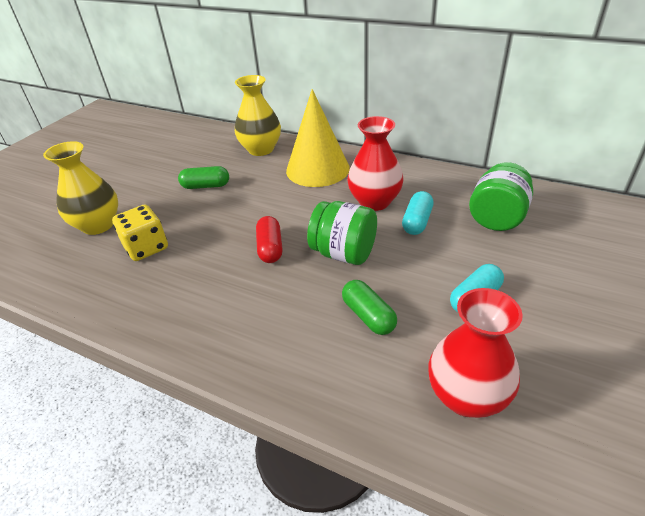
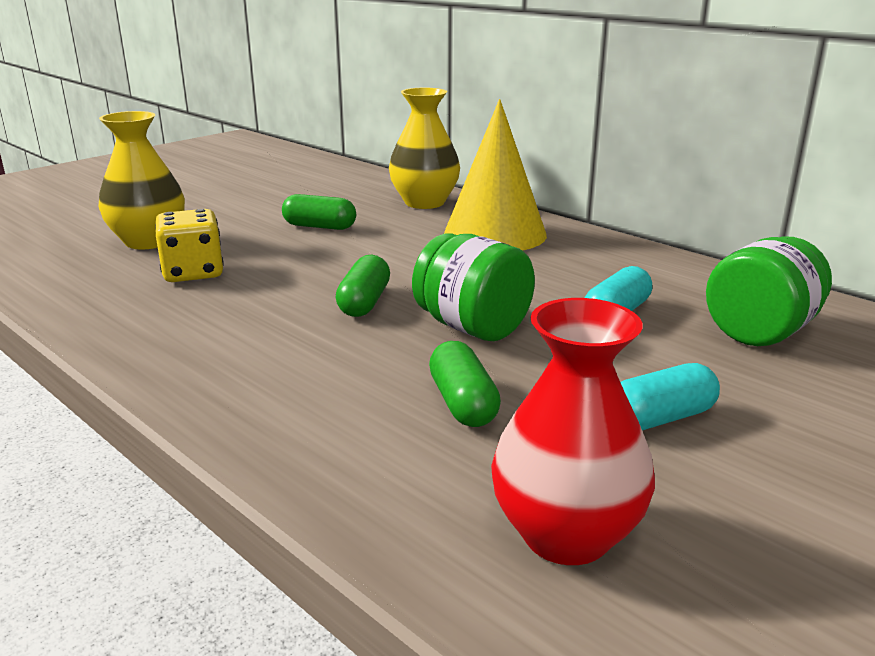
camera: 15 degrees right, 15 degrees down
(270, 248) = (364, 302): red capsule -> green capsule
(374, 202) = (560, 281): red vase -> none

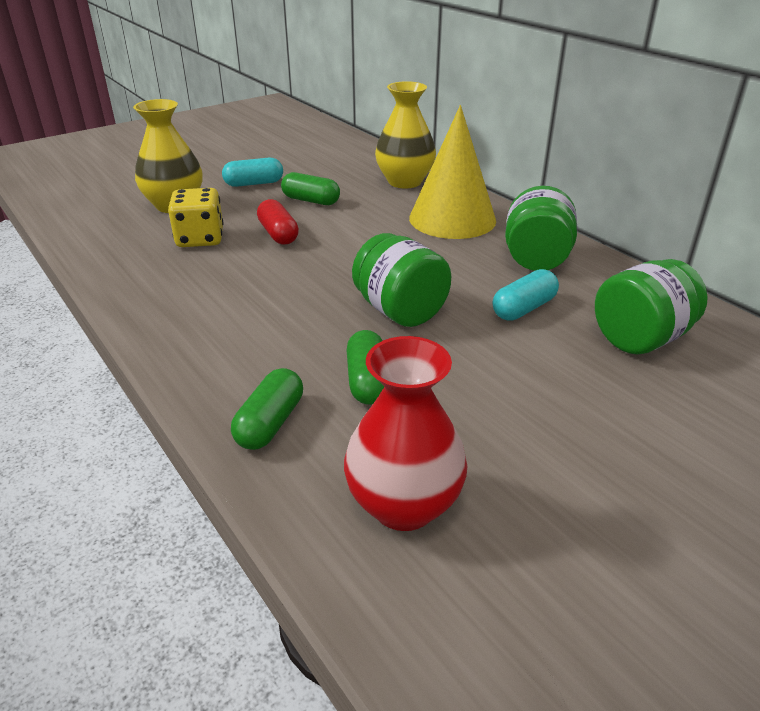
camera: 10 degrees right, 10 degrees up
(292, 261) = (278, 234): none -> red capsule
(364, 302) = (323, 279): green capsule -> green capsule (270, 423)
(607, 265) = (536, 259): none -> green jar
(659, 418) = (518, 412): turquoise capsule -> turquoise capsule (254, 183)

